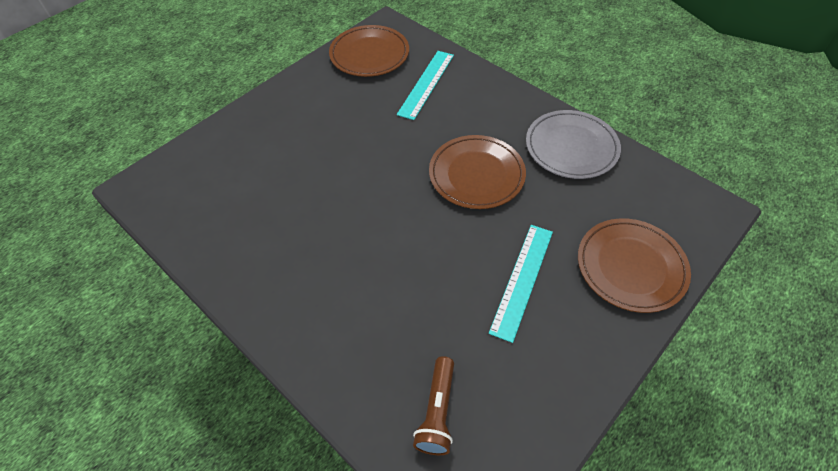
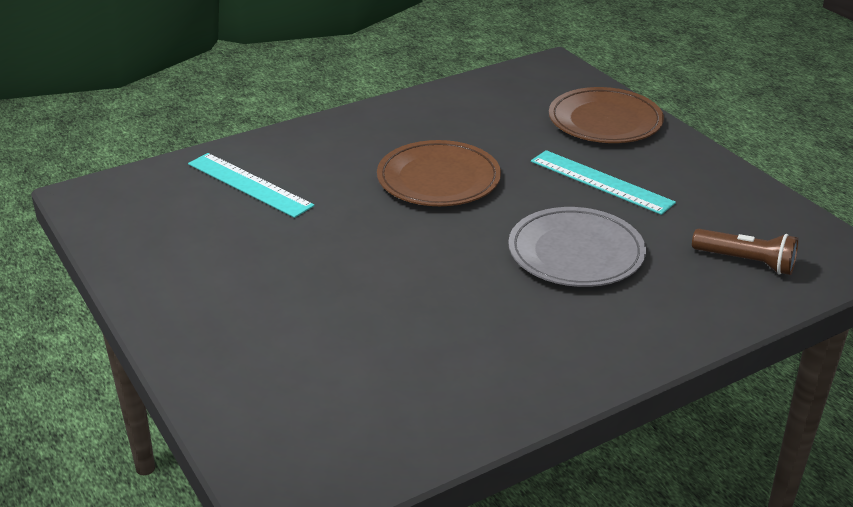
camera: 75 degrees left, 20 degrees down
(369, 54) = (143, 220): brown plate -> none
(571, 147) = (430, 113): grey plate -> grey plate (576, 253)

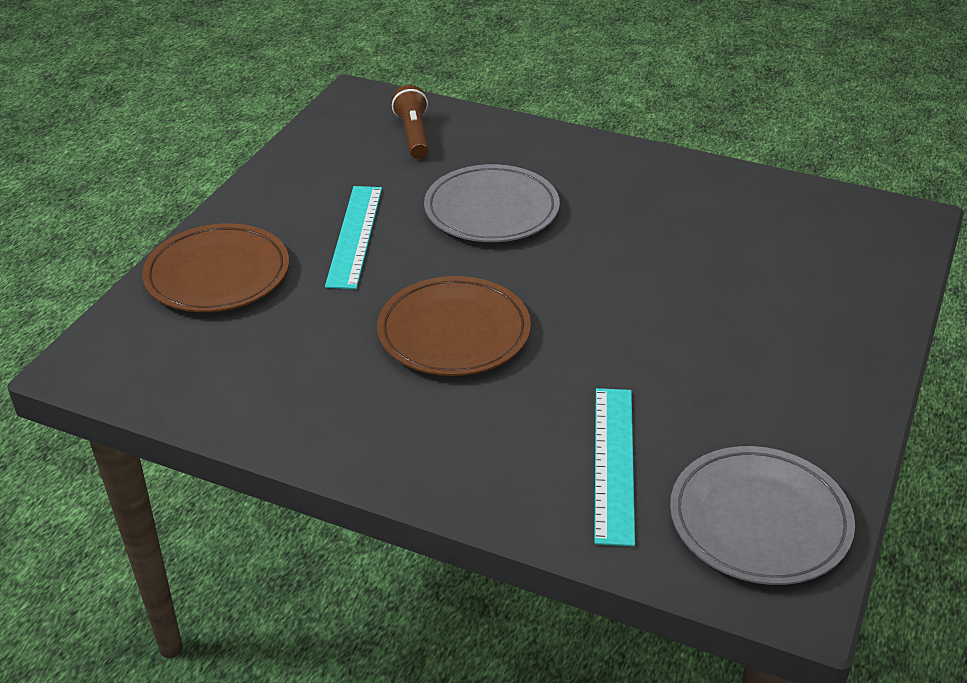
camera: 125 degrees left, 5 degrees up
(139, 210) = (759, 520): none -> grey plate

